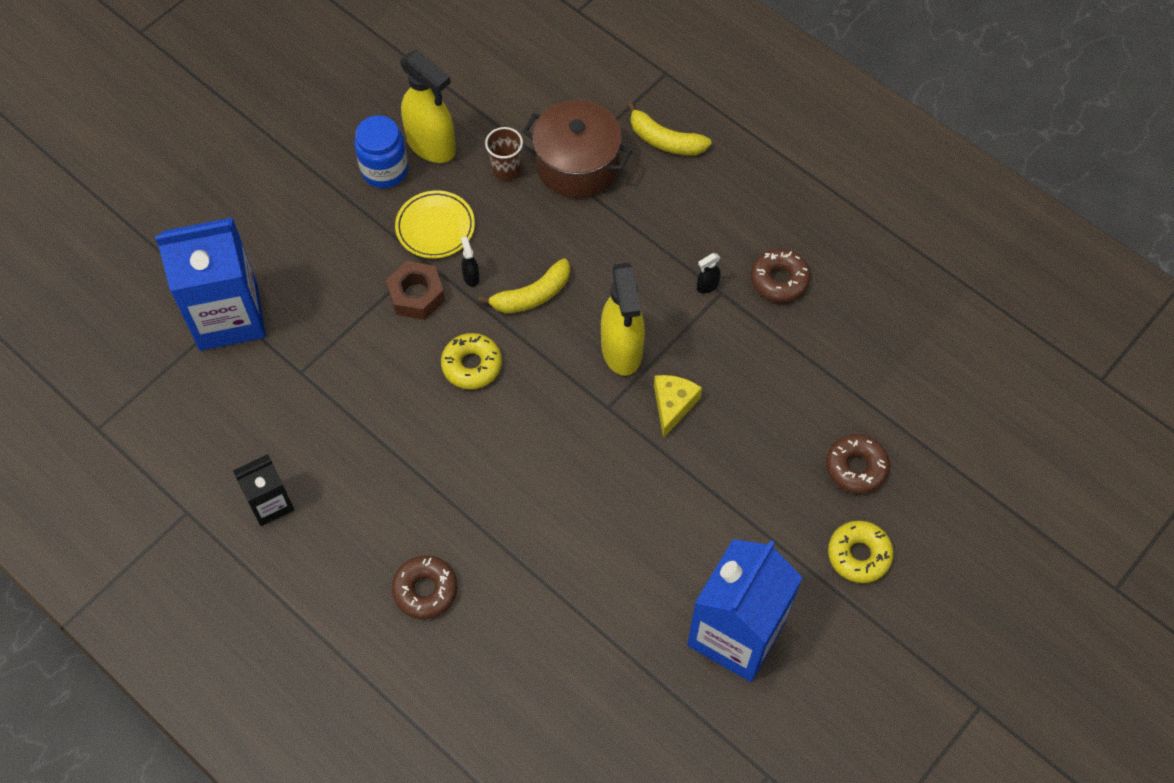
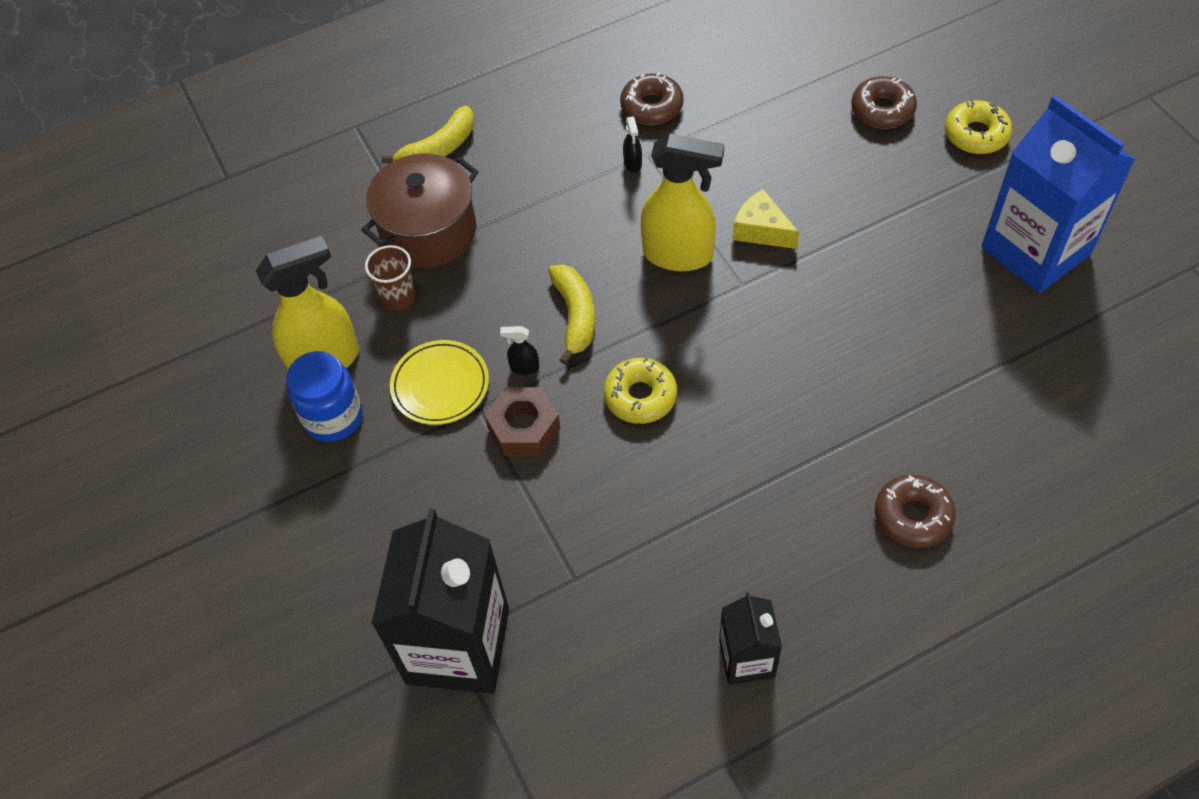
camera: 65 degrees left, 5 degrees down
(228, 316) = (458, 646): blue carton -> black carton

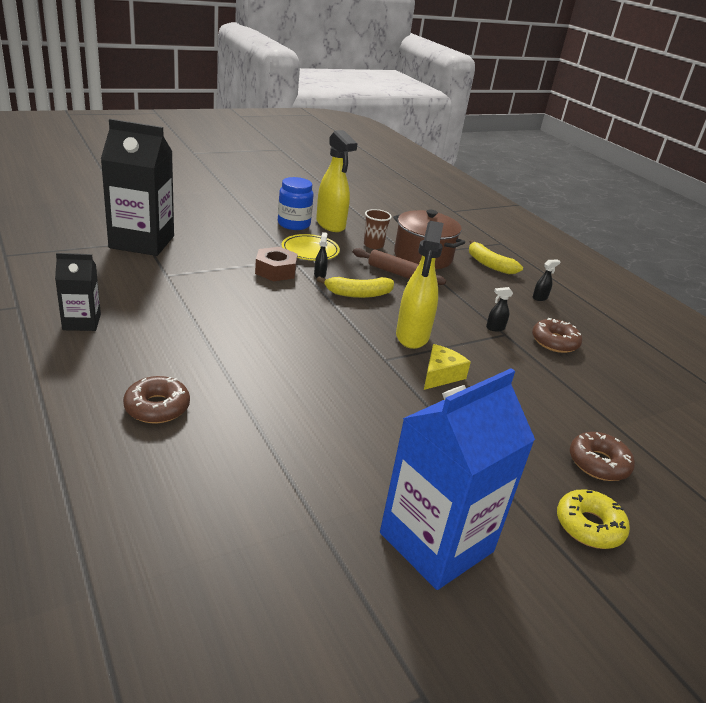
camera: 80 degrees right, 25 degrees down
(496, 267) = (396, 273): none -> brown rolling pin
(534, 103) = (540, 298): none -> black spray bottle
(640, 396) = (291, 309): yellow donut -> none

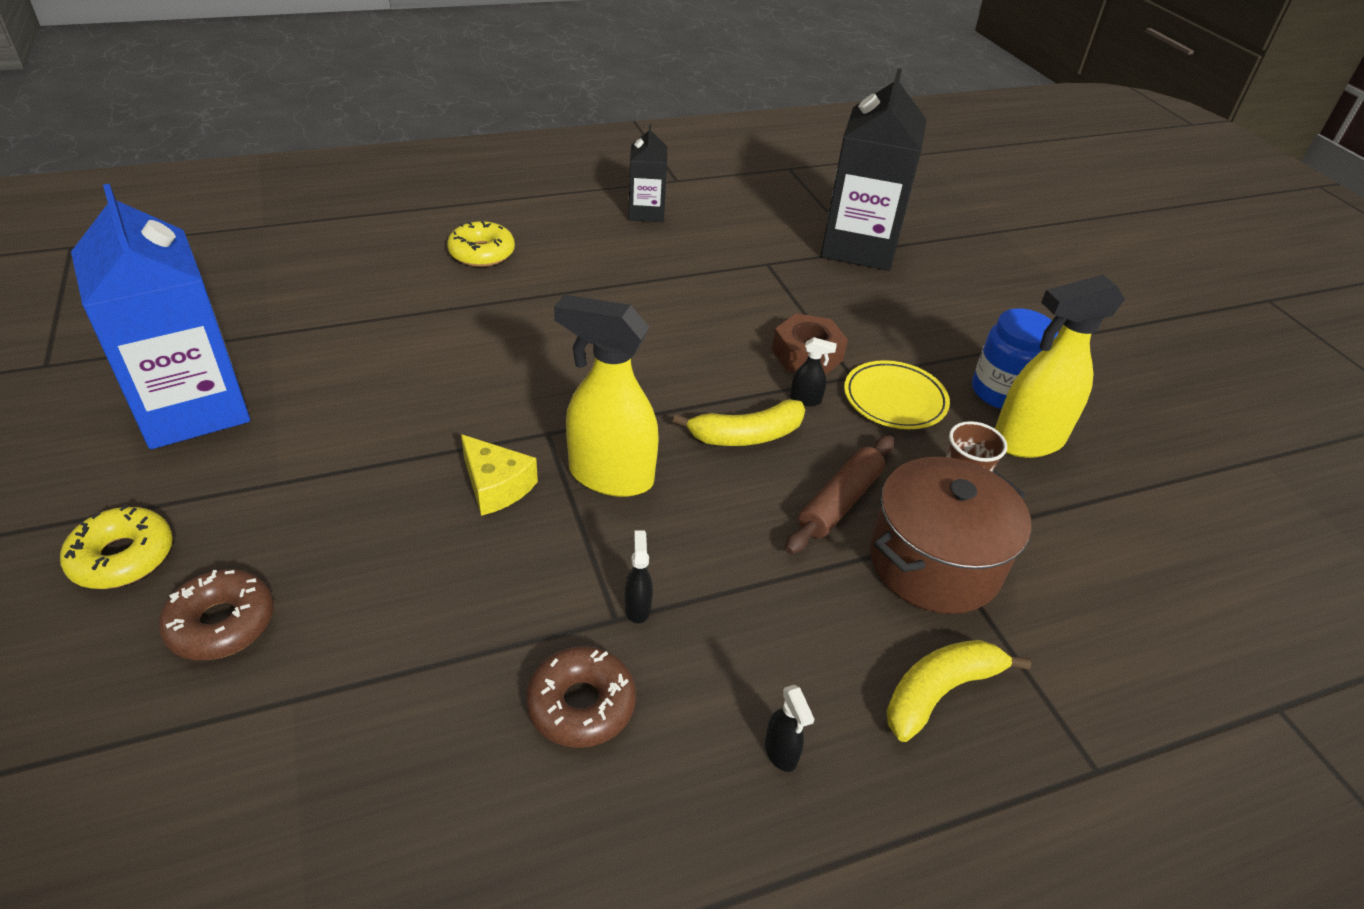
camera: 100 degrees right, 10 degrees up
(157, 407) = (482, 253): brown donut -> yellow donut
(358, 294) = (746, 435): yellow banana -> yellow banana turned 105 degrees counterclockwise

